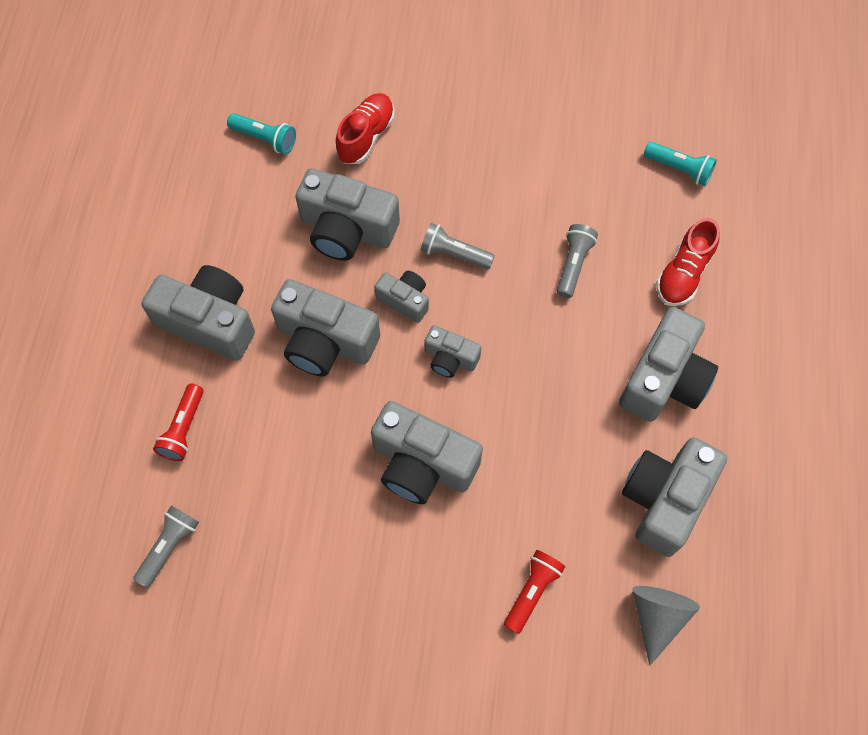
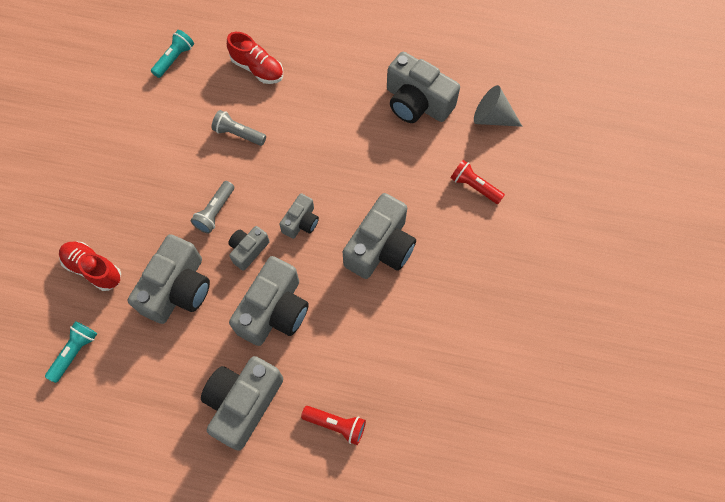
camera: 85 degrees left, 0 degrees up
(169, 547) = (432, 436): grey flashlight -> none
(664, 379) = (333, 91): grey camera -> none

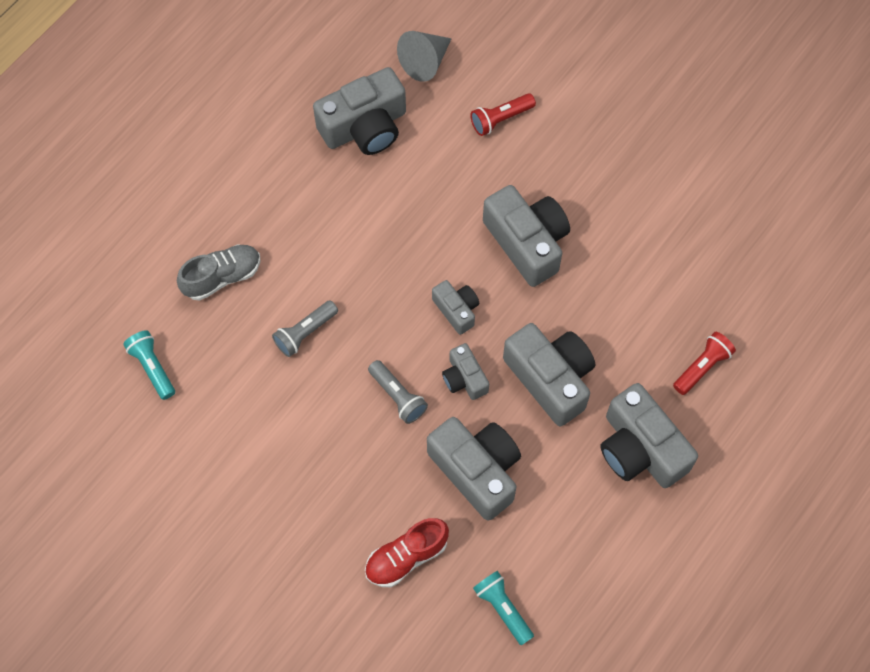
camera: 65 degrees left, 0 degrees up
(257, 69) = (222, 277): red shoe -> grey shoe

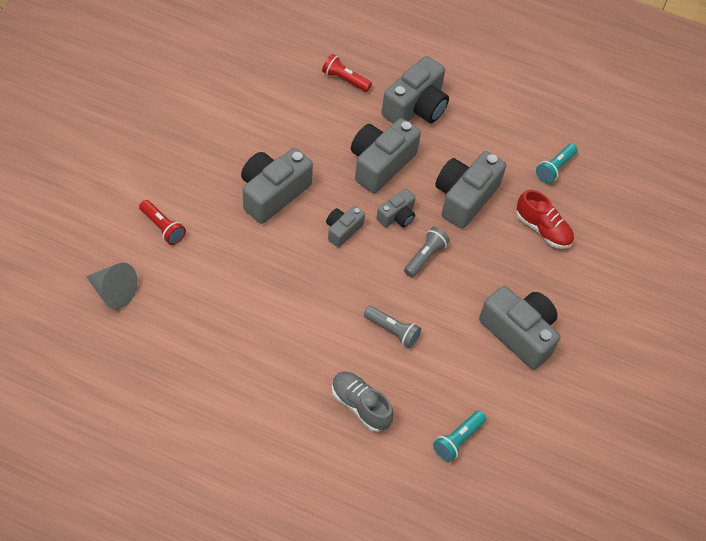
camera: 110 degrees left, 10 degrees down
(365, 127) = (189, 326): grey camera -> grey camera (519, 333)

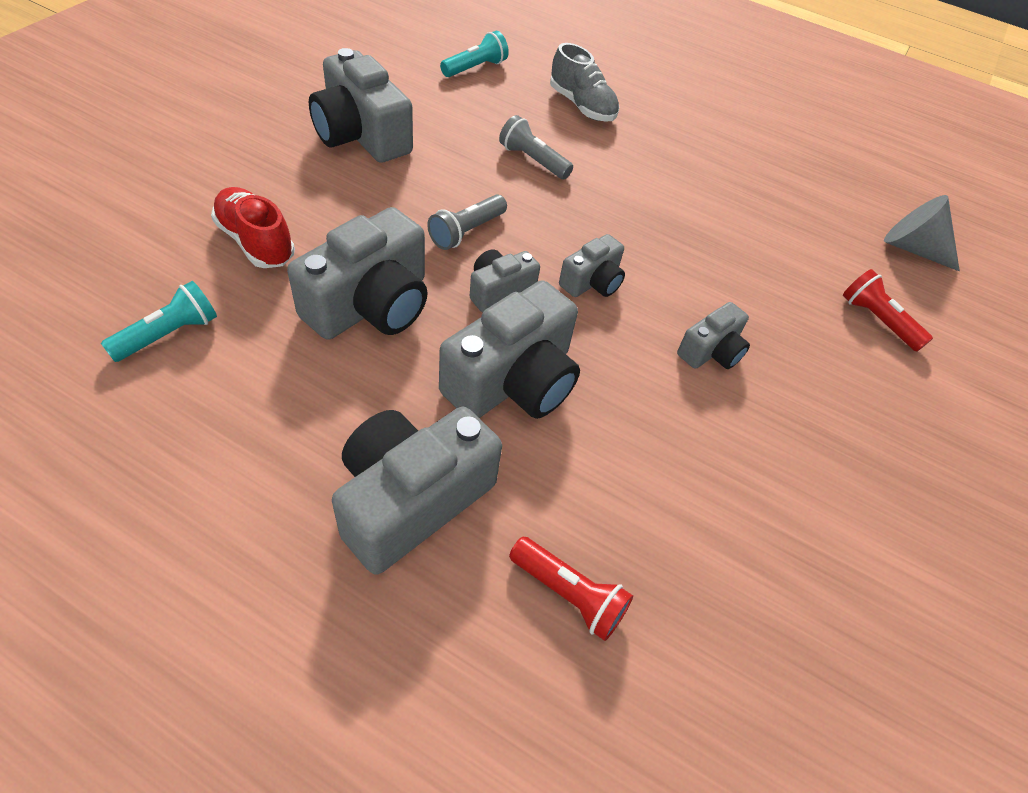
camera: 175 degrees left, 5 degrees down
(273, 193) = (711, 351): grey camera -> grey camera, size x0.54

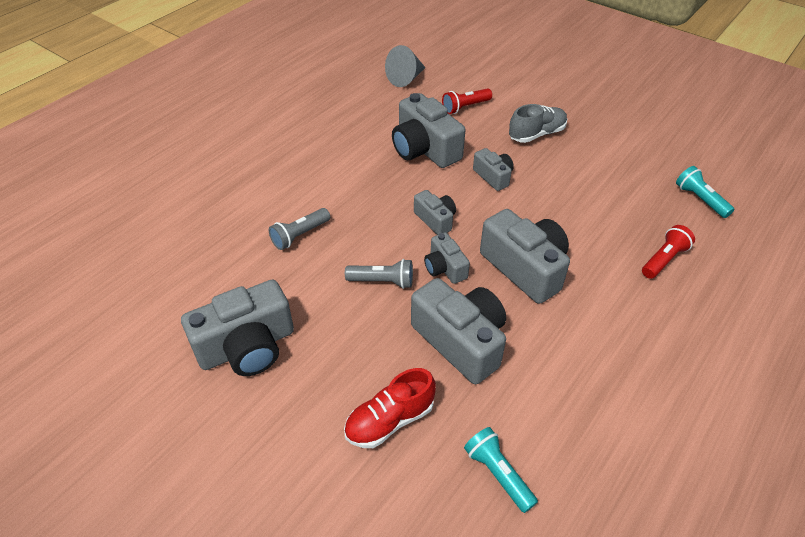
camera: 75 degrees left, 5 degrees down
(411, 499) = (620, 323): grey camera -> grey camera (424, 149)
(466, 232) = (382, 281): grey flashlight -> grey flashlight turned 45 degrees counterclockwise
(475, 68) = (156, 260): turquoise flashlight -> turquoise flashlight (700, 199)
(582, 106) = (232, 198): grey shoe -> grey shoe (536, 134)

